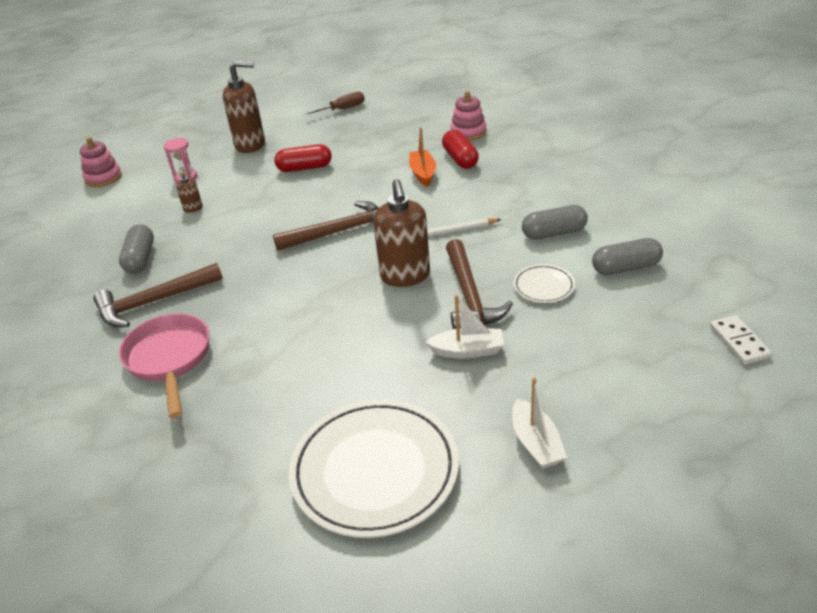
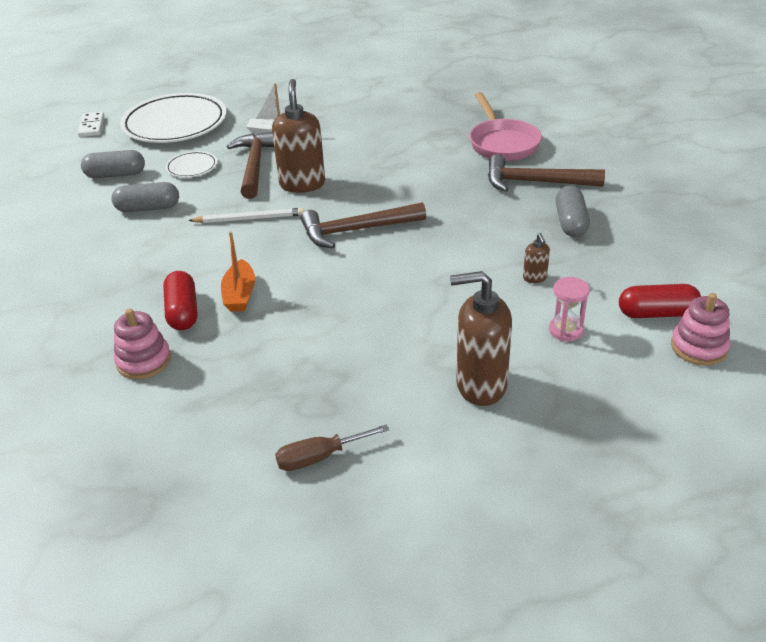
camera: 175 degrees left, 0 degrees up
(153, 302) = (535, 182): brown hammer -> brown hammer turned 150 degrees counterclockwise
(305, 168) = (393, 325): red capsule -> red capsule (657, 313)
(375, 471) = (354, 88): white plate -> white plate (175, 124)
(536, 443) = (257, 93): white boat -> none

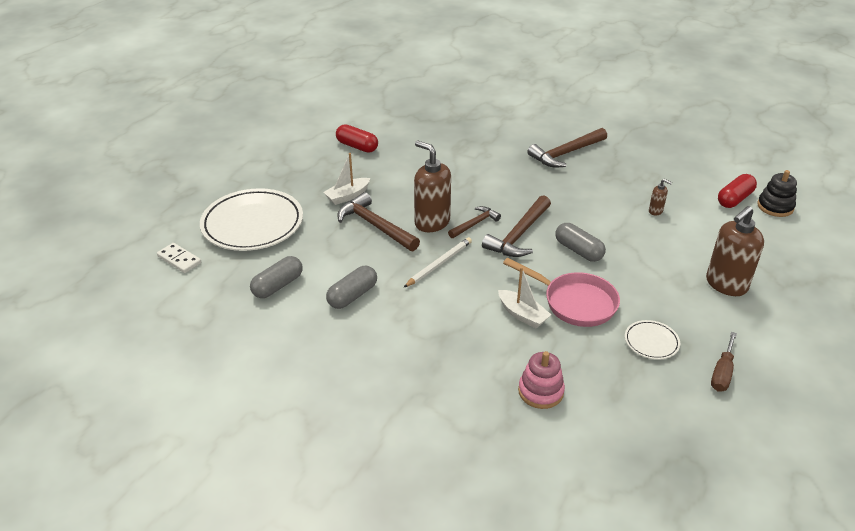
camera: 45 degrees left, 0 degrees up
(183, 312) = (508, 347): red capsule -> red capsule (357, 146)
(192, 167) = (330, 250): white plate -> white plate (651, 342)
(240, 294) = (522, 315): orange boat -> white boat
(335, 202) = (475, 224): none -> brown hammer
(502, 143) = (507, 136): pink pan -> pink pan (574, 302)
(565, 330) = (713, 232): pink hourglass -> none
(570, 222) = (621, 169): grey capsule -> grey capsule (578, 250)
(698, 347) = (775, 207): pink stacking toy -> black stacking toy

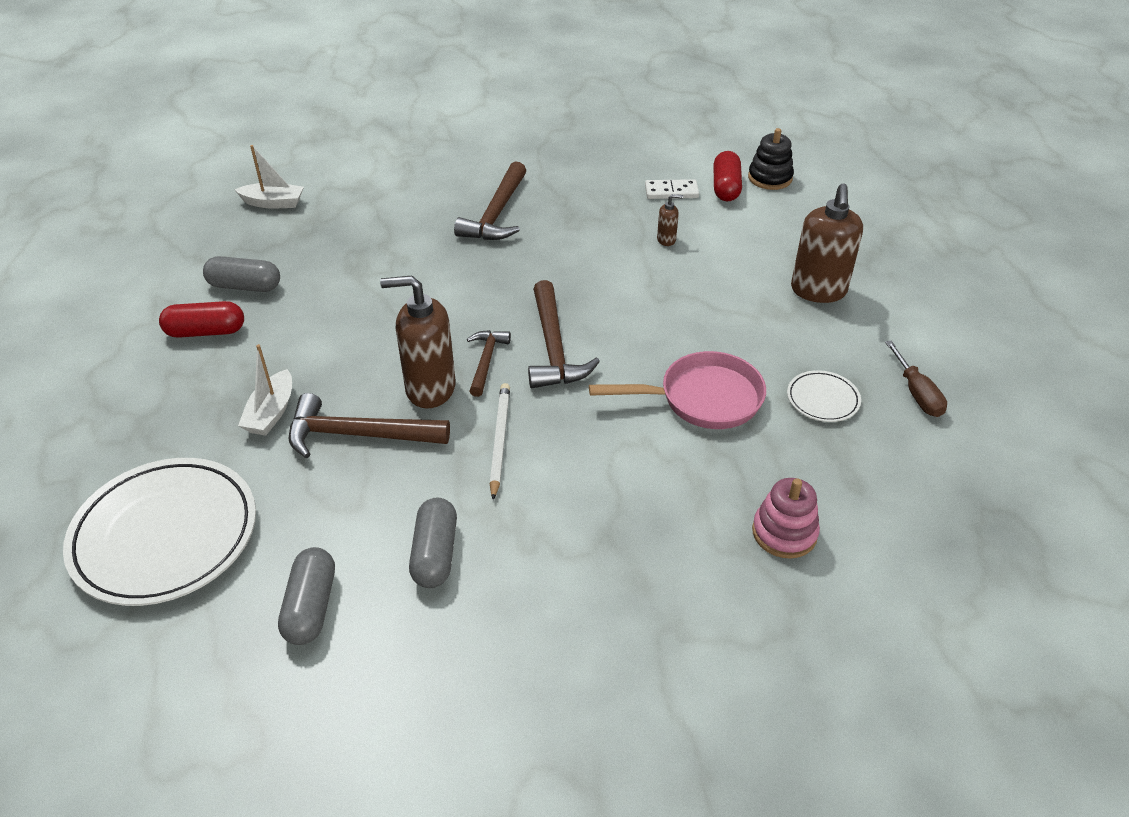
camera: 40 degrees left, 5 degrees up
(179, 259) = (97, 666): white domino -> white domino (671, 192)
(522, 315) = (665, 449): white boat -> white boat (273, 203)
(578, 250) = (639, 331): grey capsule -> grey capsule (245, 286)

